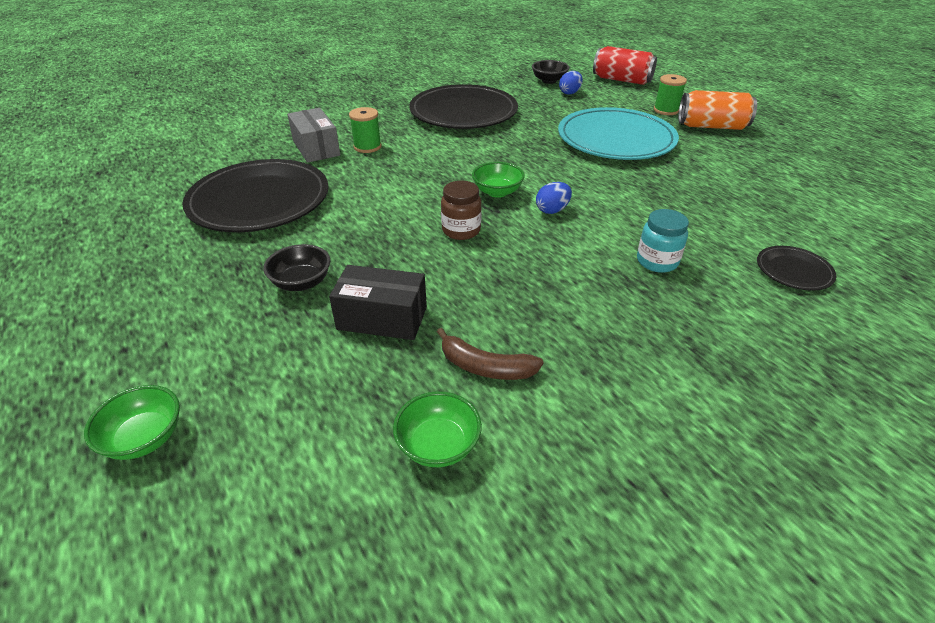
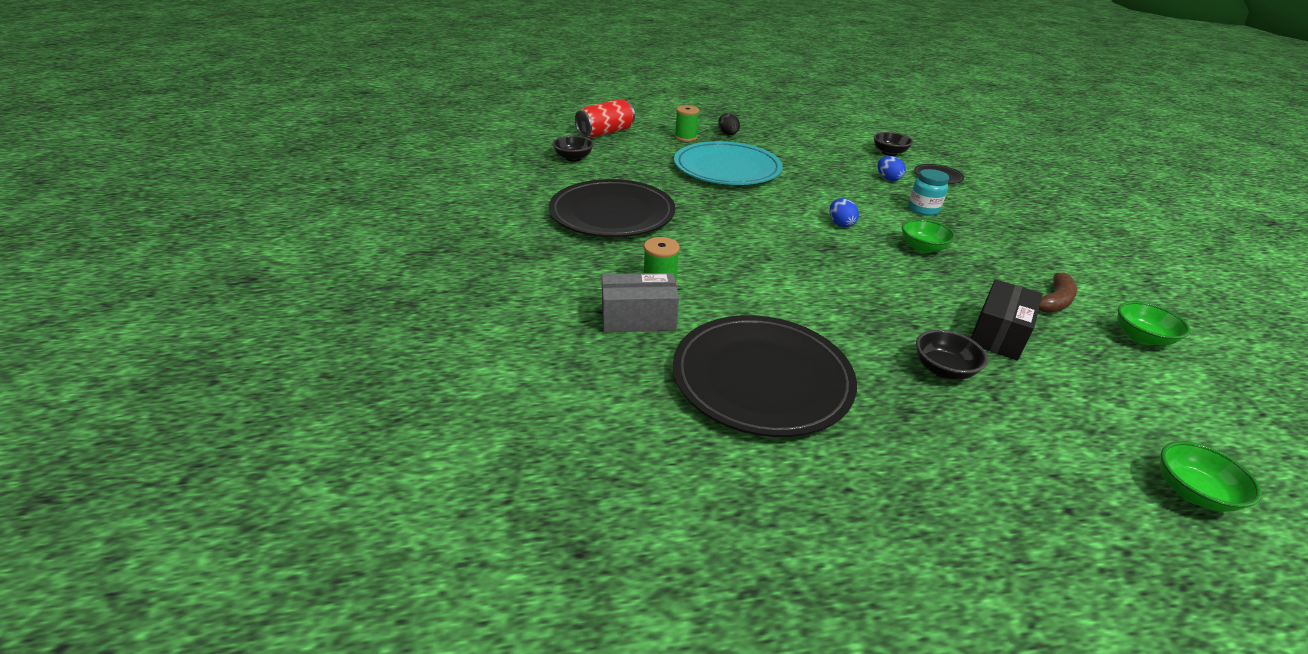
camera: 70 degrees left, 5 degrees down
(461, 230) = (863, 269): brown jar -> none
(497, 192) = (800, 238): green bowl -> green bowl (922, 248)
(569, 93) = (613, 158): blue egg -> blue egg (888, 179)
(711, 126) = (727, 133): orange can -> black egg
(824, 228) = (889, 153): none -> black bowl

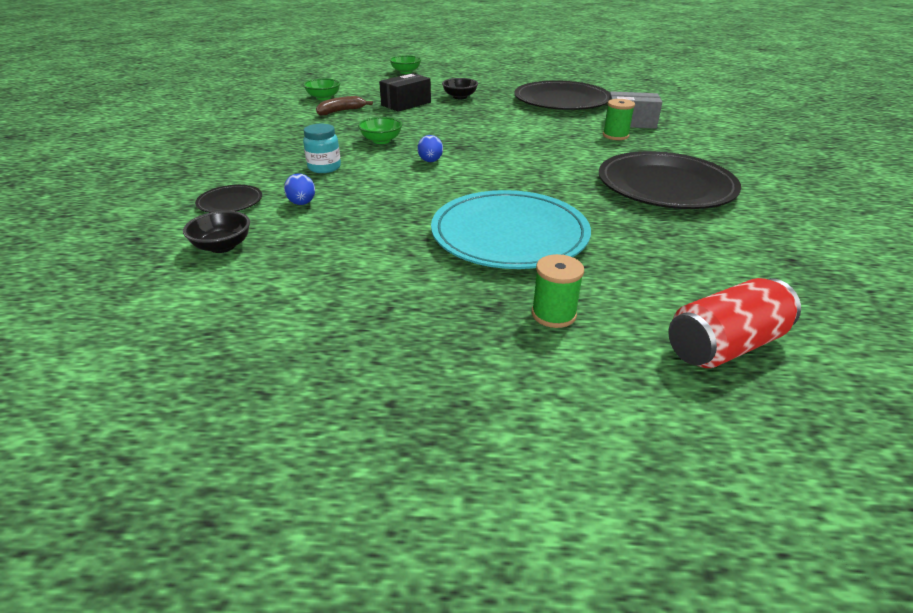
camera: 165 degrees left, 0 degrees up
(573, 158) = (754, 273): black bowl -> none
(727, 133) = (462, 320): black egg -> none

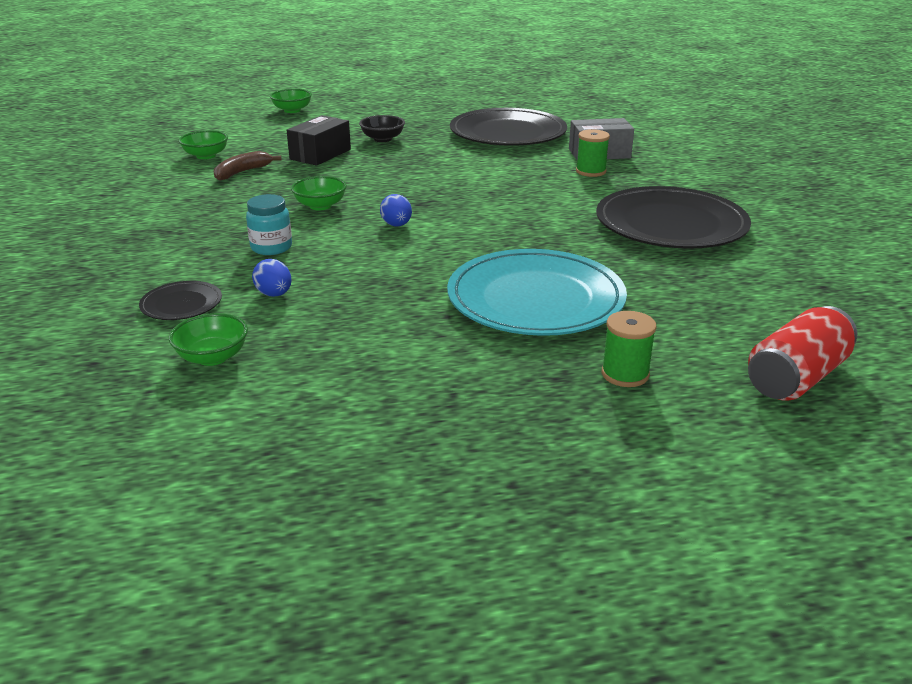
camera: 15 degrees left, 5 degrees down
(222, 246) = (212, 357): black bowl -> green bowl

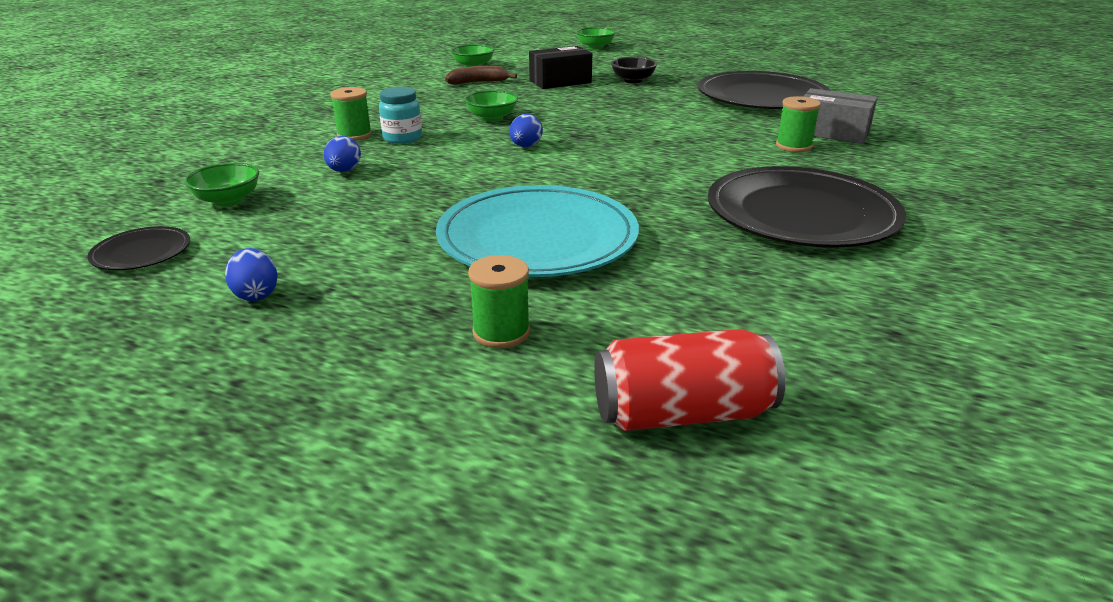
camera: 35 degrees right, 0 degrees up
(181, 304) = (276, 159): black plate -> black plate (142, 252)
(217, 257) = (354, 135): none -> green spool
(403, 421) = (256, 294): none -> blue egg

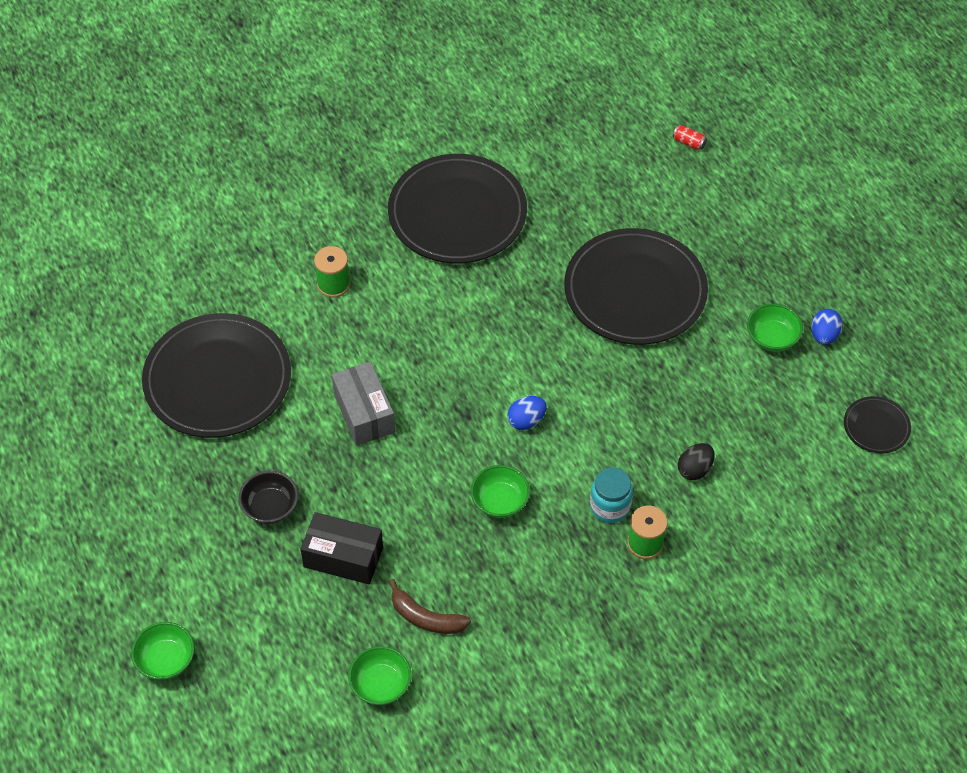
camera: 140 degrees left, 25 degrees up
(228, 200) = (800, 472): green bowl -> green bowl (772, 338)
(344, 171) = (694, 469): blue egg -> black egg
(501, 332) = (721, 228): green spool -> none
(537, 238) = (635, 291): turquoise plate -> black plate
(682, 413) = (689, 143): red can -> red can, size x0.40
(832, 133) = (273, 282): grey box -> grey box (364, 413)

